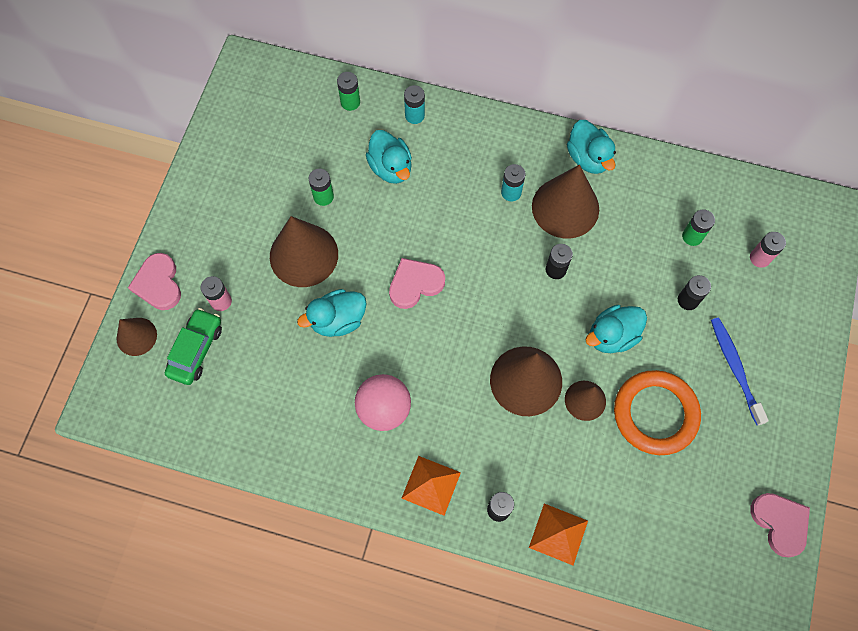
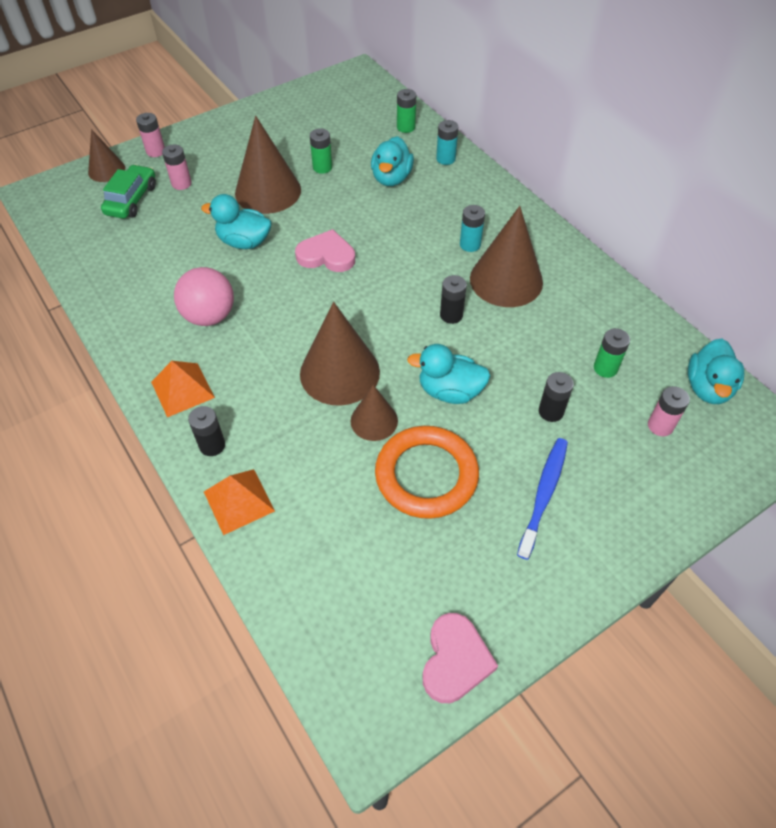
camera: 40 degrees right, 15 degrees down
(158, 284) = (156, 151): pink heart -> pink battery
(196, 350) = (132, 200): green car -> green car turned 45 degrees counterclockwise
(588, 158) = (563, 260): turquoise duck -> turquoise duck (708, 388)

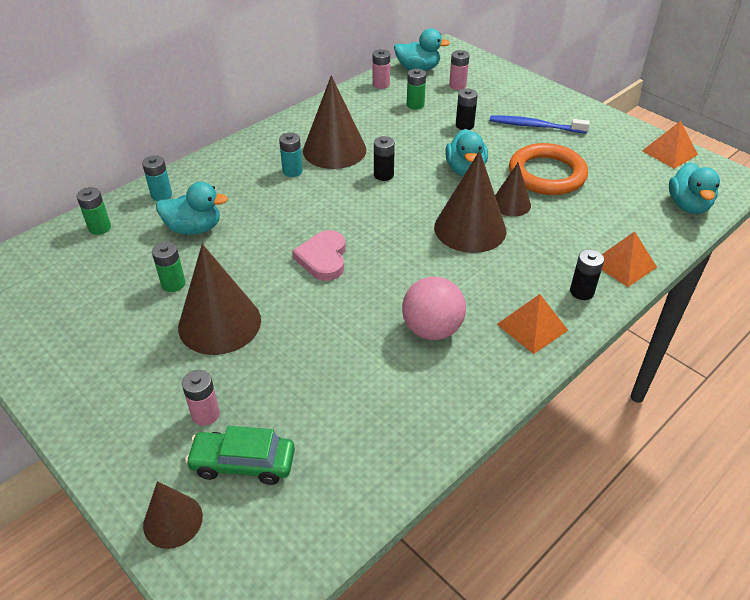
camera: 100 degrees left, 10 degrees down
(156, 151) = (128, 467): pink battery -> pink battery (381, 84)
(244, 242) = (312, 326): turquoise duck -> turquoise duck (688, 205)
(455, 660) = (669, 152): pink heart -> orange pyramid

